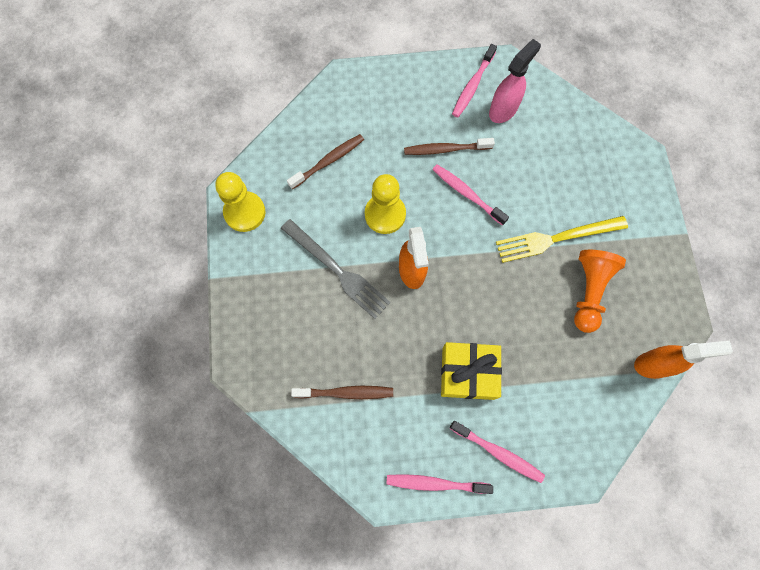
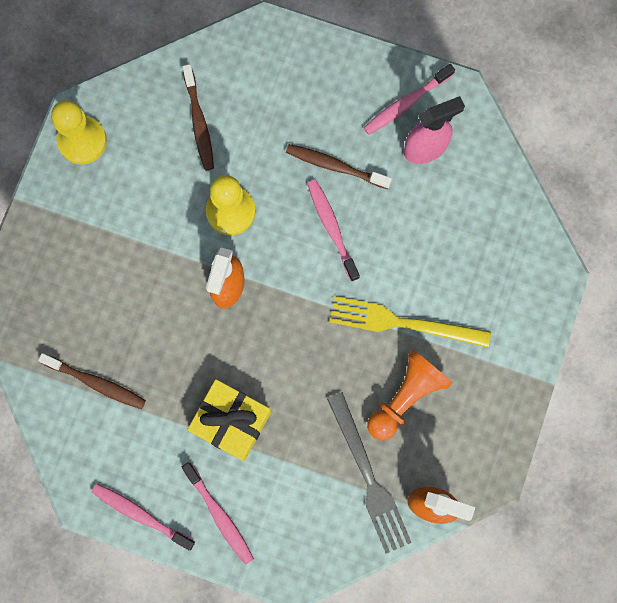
camera: 25 degrees right, 5 degrees up
(328, 161) = (199, 122): brown toothbrush -> brown toothbrush turned 90 degrees clockwise
(337, 270) = (149, 250): grey fork -> grey fork (368, 477)

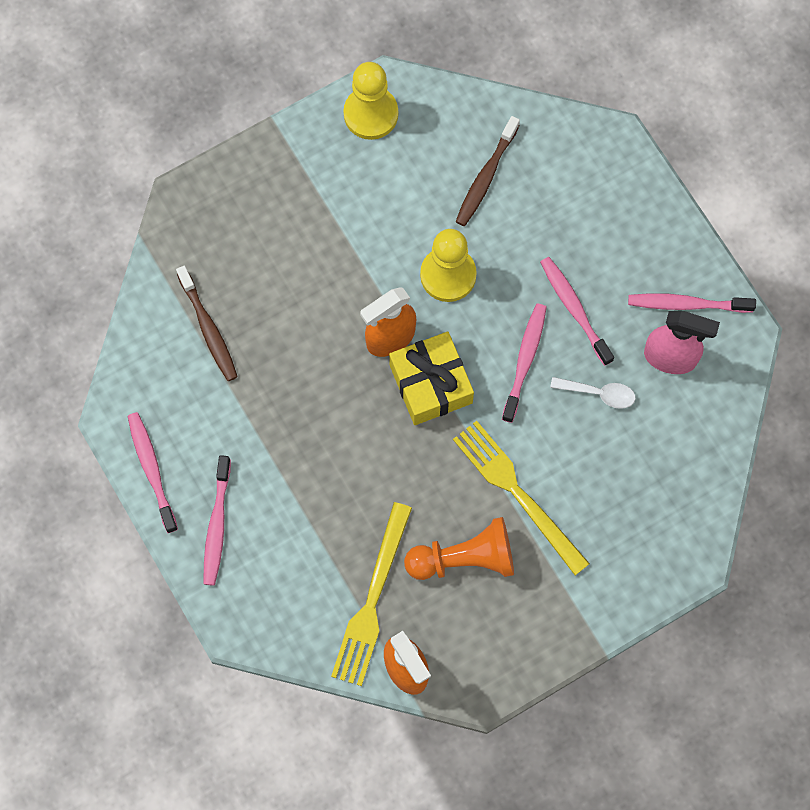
camera: 40 degrees right, 5 degrees down
(231, 422) = (294, 455): yellow gift -> yellow gift (431, 384)
(335, 166) = (574, 309): brown toothbrush -> pink toothbrush
(368, 477) = (372, 600): grey fork -> yellow fork
(399, 211) = (598, 393): none -> white spoon

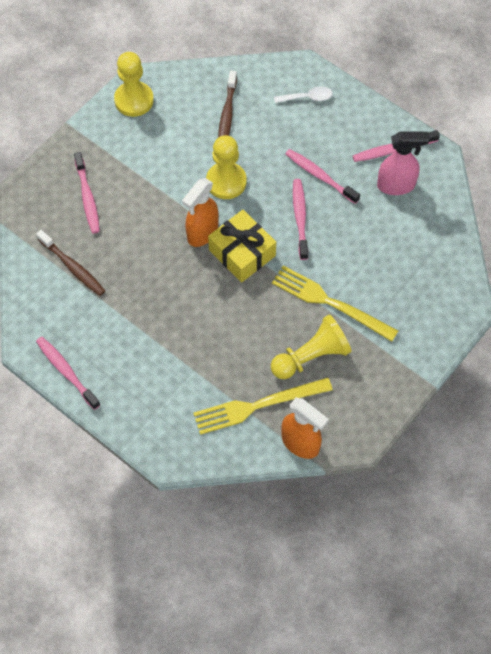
camera: 20 degrees left, 10 degrees down
(217, 525) = (127, 393): pink toothbrush -> pink toothbrush (87, 197)
(372, 600) = (257, 405): yellow fork -> yellow fork turned 75 degrees clockwise
(464, 558) = (311, 356): orange pawn -> yellow pawn
(598, 393) = (358, 222): white spoon -> white spoon (307, 98)

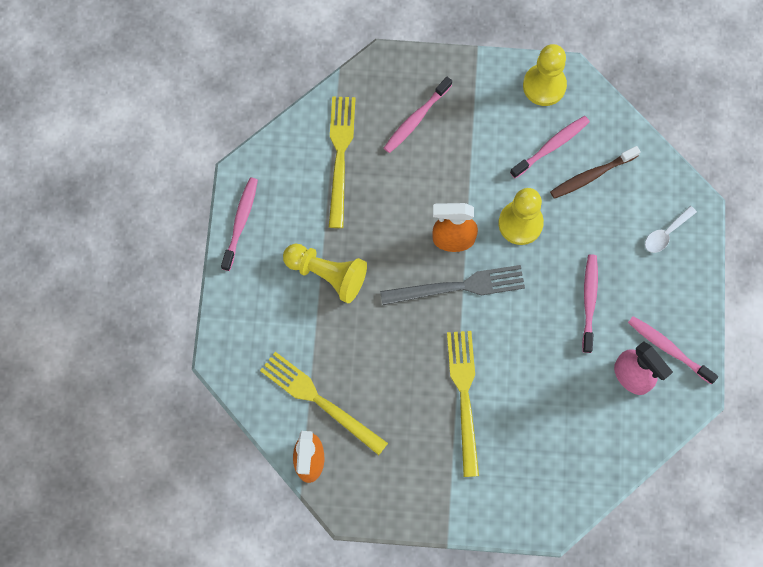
camera: 55 degrees right, 10 degrees up
(72, 267) = (340, 156): brown toothbrush -> yellow fork
(242, 253) = (458, 287): yellow gift -> grey fork
(300, 218) = (531, 313): pink toothbrush -> pink toothbrush (551, 146)
(307, 98) = (666, 233): white spoon -> white spoon turned 90 degrees clockwise
(311, 356) = (399, 415): yellow pawn -> yellow pawn (327, 274)

